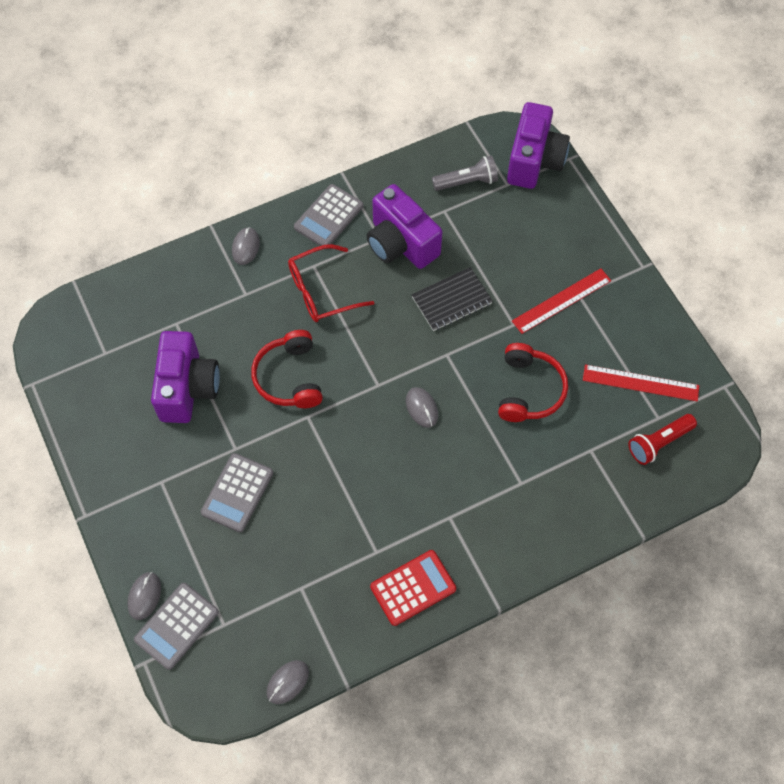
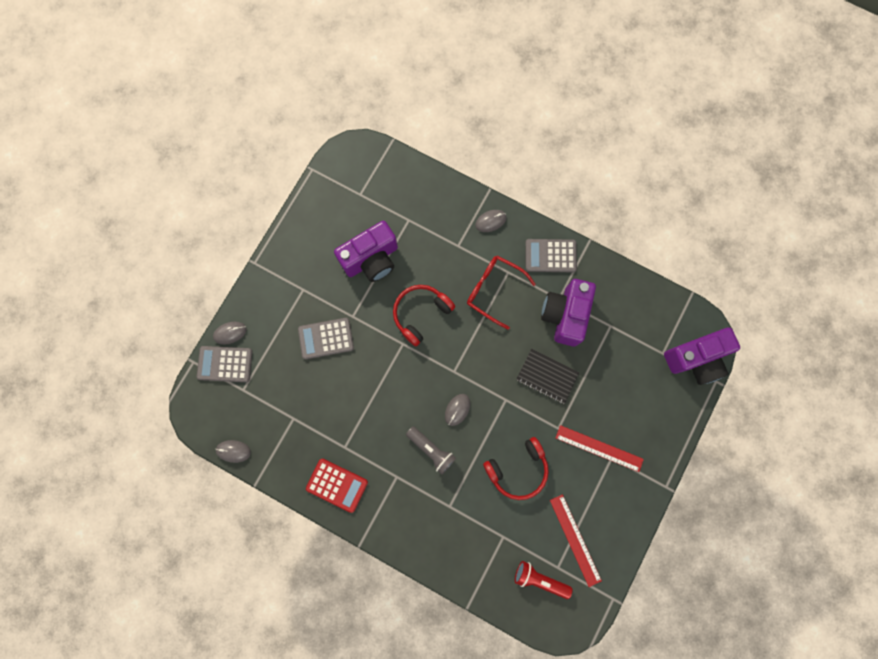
camera: 55 degrees right, 15 degrees up
(467, 182) = (644, 325): grey flashlight -> grey flashlight (431, 450)

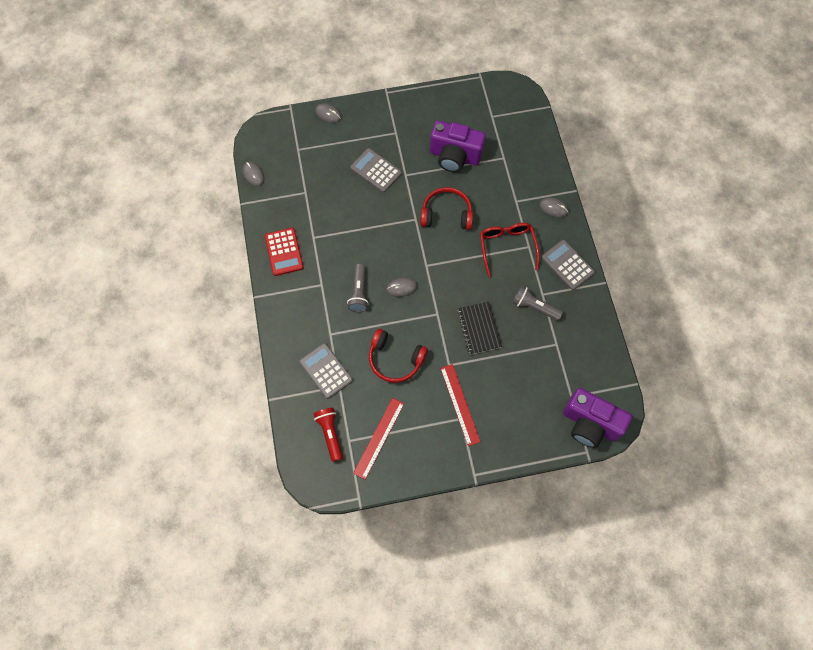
camera: 50 degrees right, 10 degrees down
(225, 364) = (305, 126): grey calculator -> grey calculator (326, 371)
(565, 315) = (534, 307): purple camera -> grey flashlight

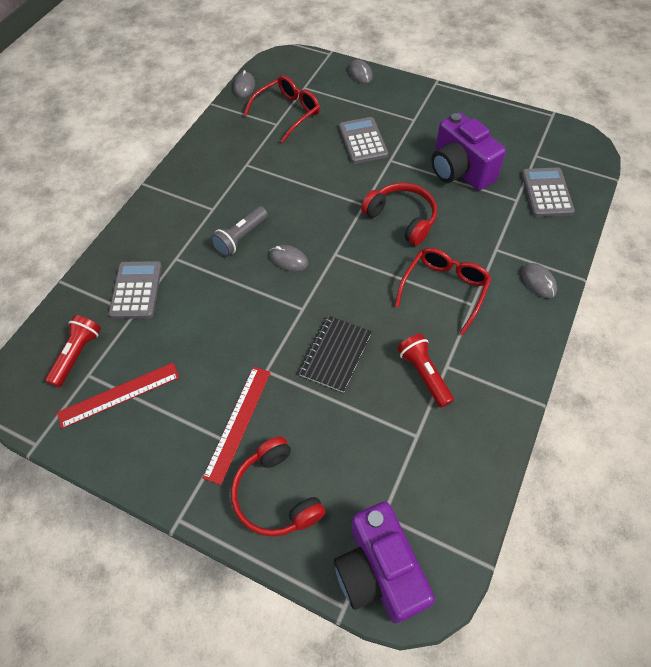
camera: 40 degrees right, 10 degrees down
(284, 252) = (207, 161): red calculator -> none
(305, 178) = (288, 113): none -> red glasses
(395, 359) = (214, 325): red headphones -> red headphones (276, 495)
(534, 307) = (424, 374): grey flashlight -> red flashlight
(567, 265) = (507, 353): grey calculator -> grey calculator (546, 193)

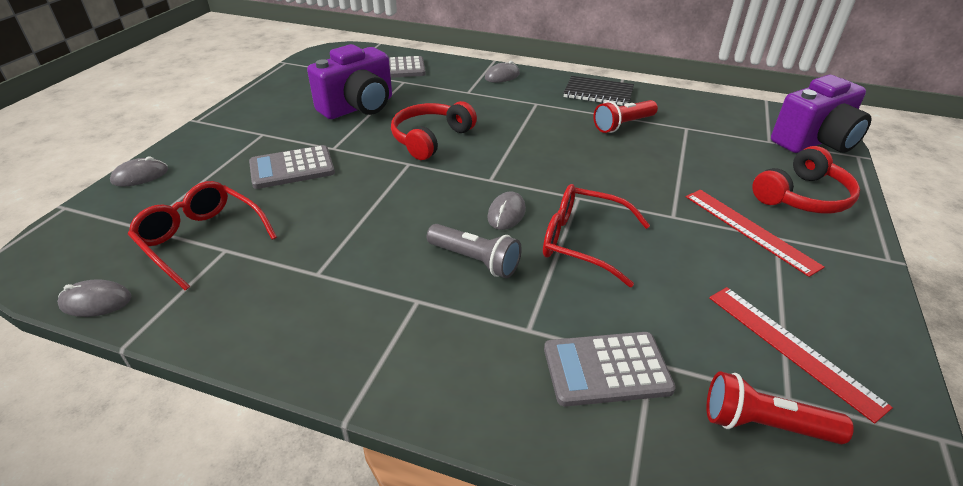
camera: 100 degrees left, 20 degrees down
(238, 423) = (749, 230): red ruler -> red ruler turned 45 degrees clockwise
(335, 354) = (627, 172): black notebook -> black notebook (598, 93)
(444, 289) = (523, 115): red glasses -> red glasses (582, 242)

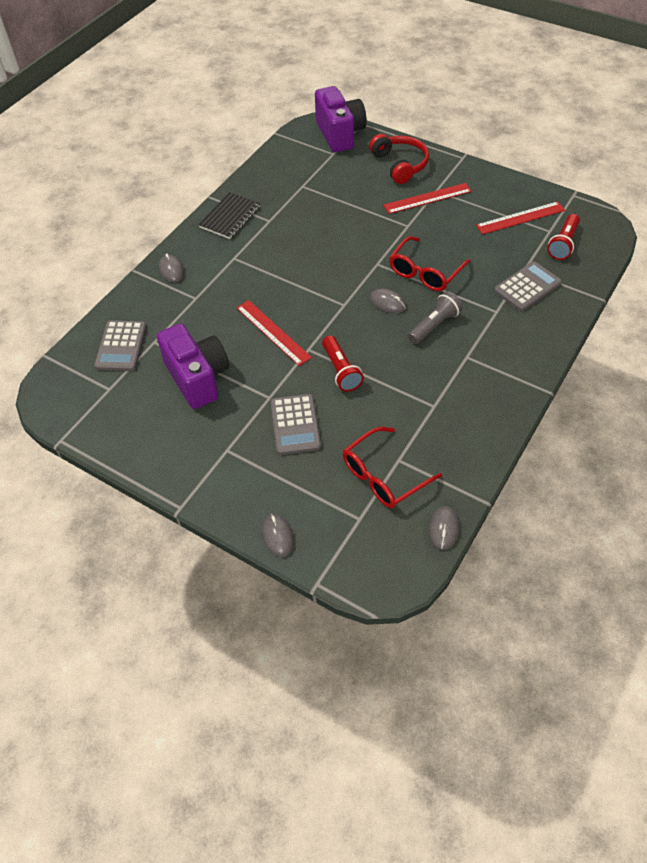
camera: 75 degrees left, 15 degrees up
(430, 138) = (273, 332): red headphones -> red ruler
(606, 369) = (527, 287): grey calculator -> grey calculator turned 135 degrees counterclockwise
(623, 125) = (287, 217): red flashlight -> red flashlight (341, 370)

